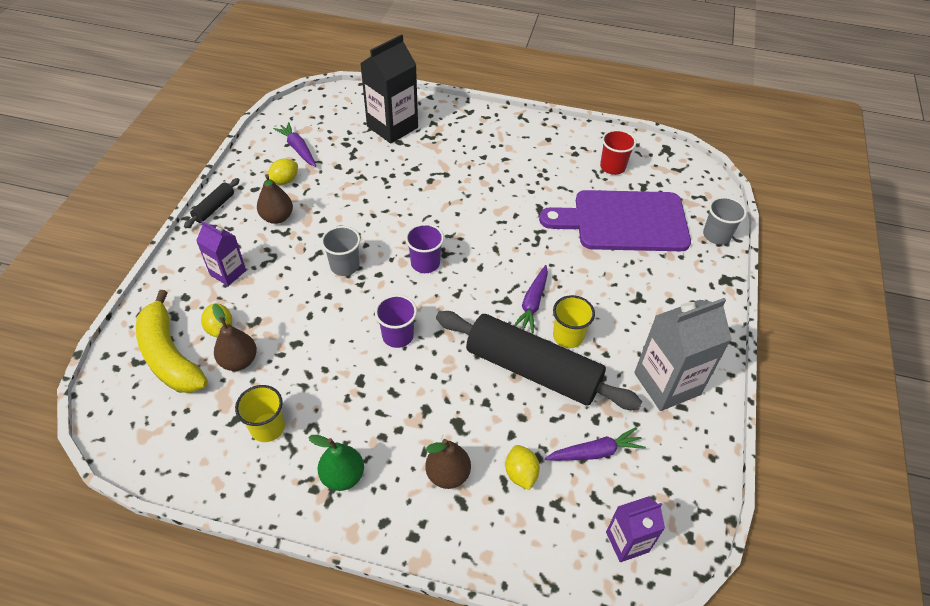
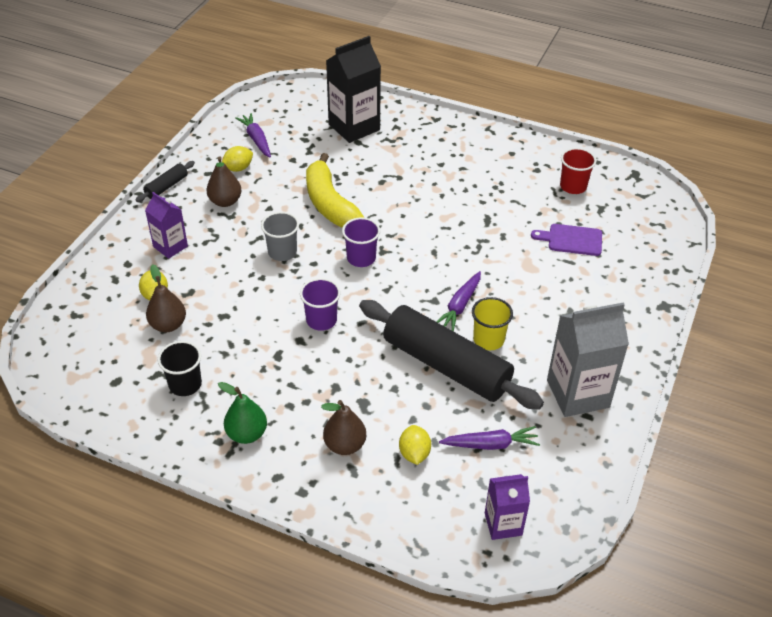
camera: 10 degrees right, 5 degrees down
(169, 356) = (105, 313): yellow banana -> yellow banana (330, 204)
(267, 427) = (185, 384): yellow cup -> black cup
(623, 221) = (571, 240): purple cutting board -> purple cutting board, size x0.47
(716, 235) = (666, 263): grey cup -> none

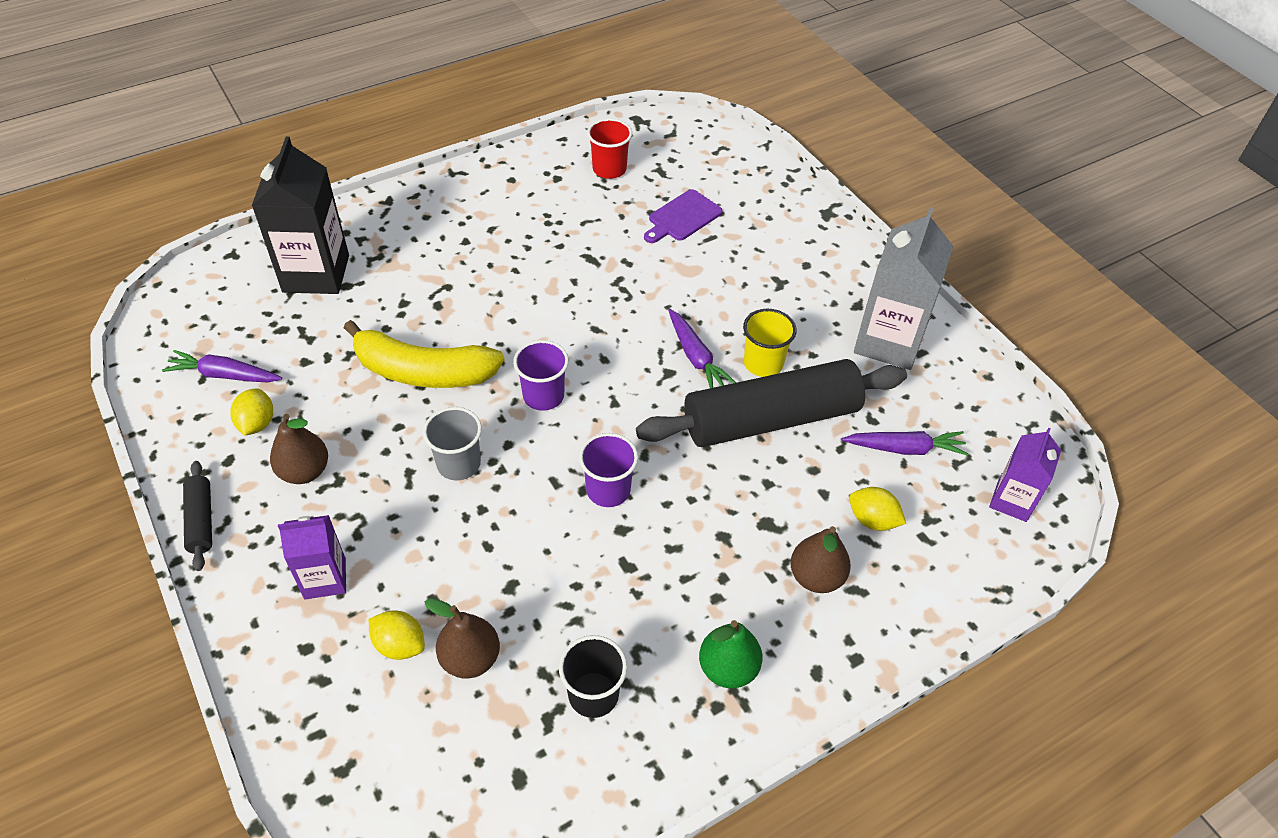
camera: 55 degrees left, 5 degrees up
(490, 444) = (904, 448): purple carrot -> purple carrot turned 60 degrees clockwise

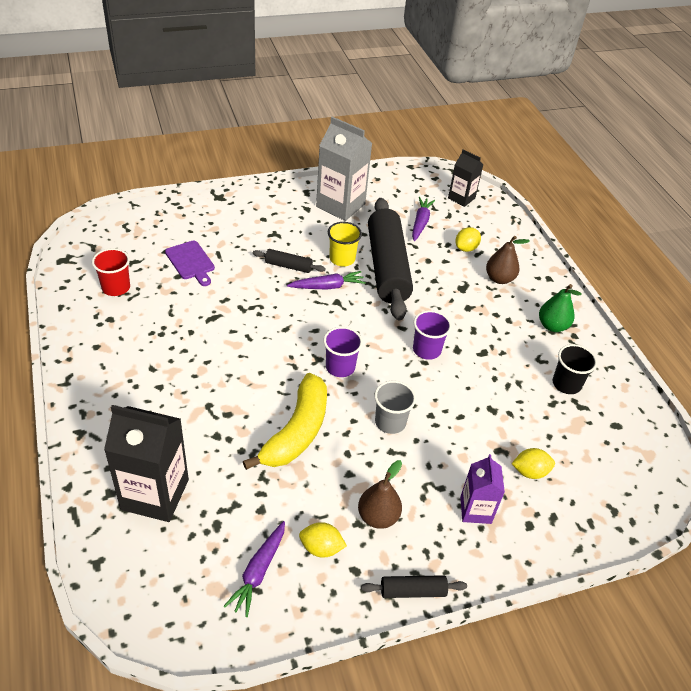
camera: 80 degrees left, 5 degrees down
(400, 645) = (530, 472): yellow lemon -> yellow lemon turned 45 degrees clockwise
(470, 658) = (541, 437): brown pear -> none
(719, 309) = (288, 266): none -> black rolling pin
(1012, 500) = (461, 198): purple carton -> black carton

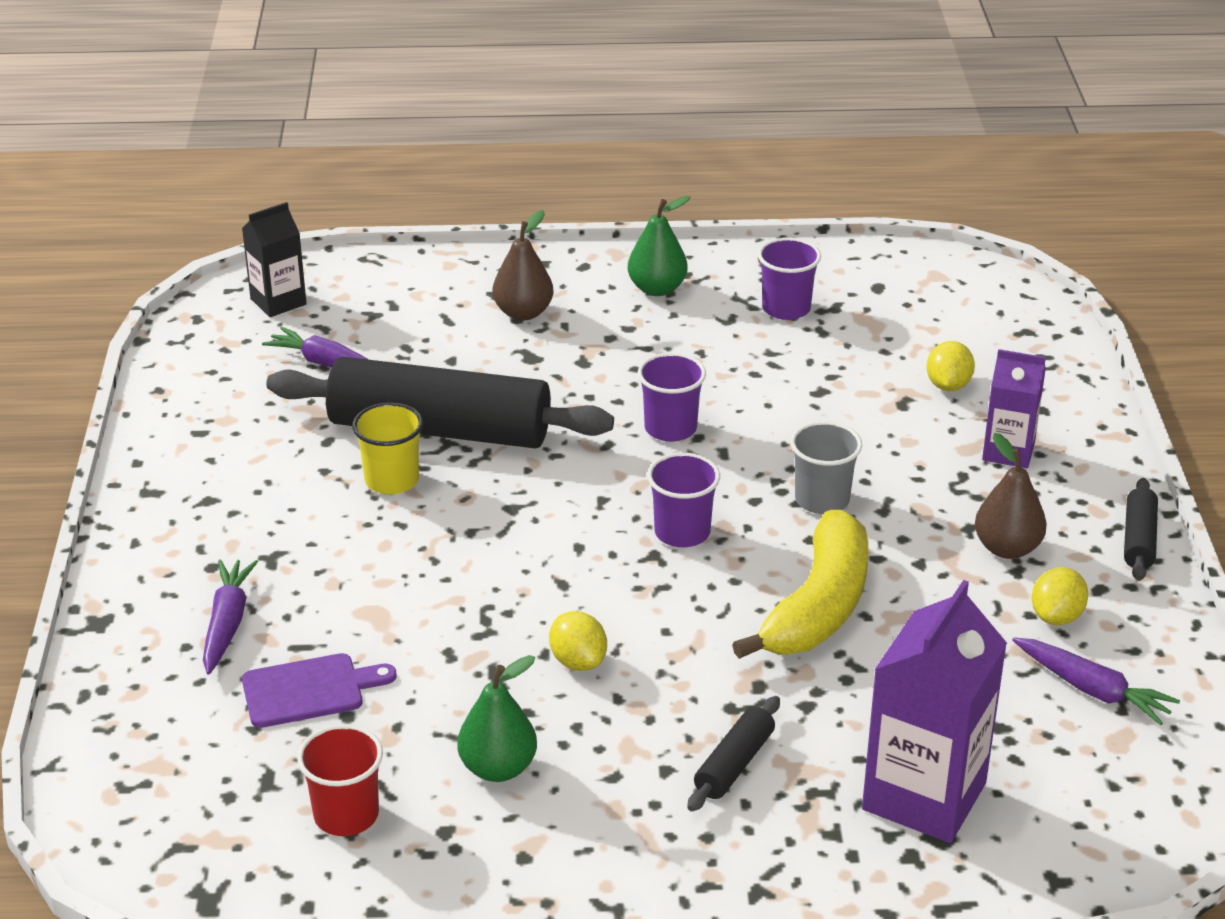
camera: 70 degrees left, 10 degrees down
(151, 328) = (498, 768): none -> green pear
(155, 494) = (924, 796): black carton -> purple carton
(288, 266) = (383, 553): black rolling pin -> black rolling pin (734, 764)
(297, 431) = (818, 606): yellow banana -> yellow banana turned 75 degrees clockwise
(327, 286) = (464, 512): purple carrot -> purple carrot (227, 623)
(340, 205) = (222, 453): grey carton -> none
(466, 248) = (427, 329): yellow lemon -> yellow lemon (578, 661)
(566, 384) = (786, 308): black cup -> purple cup

